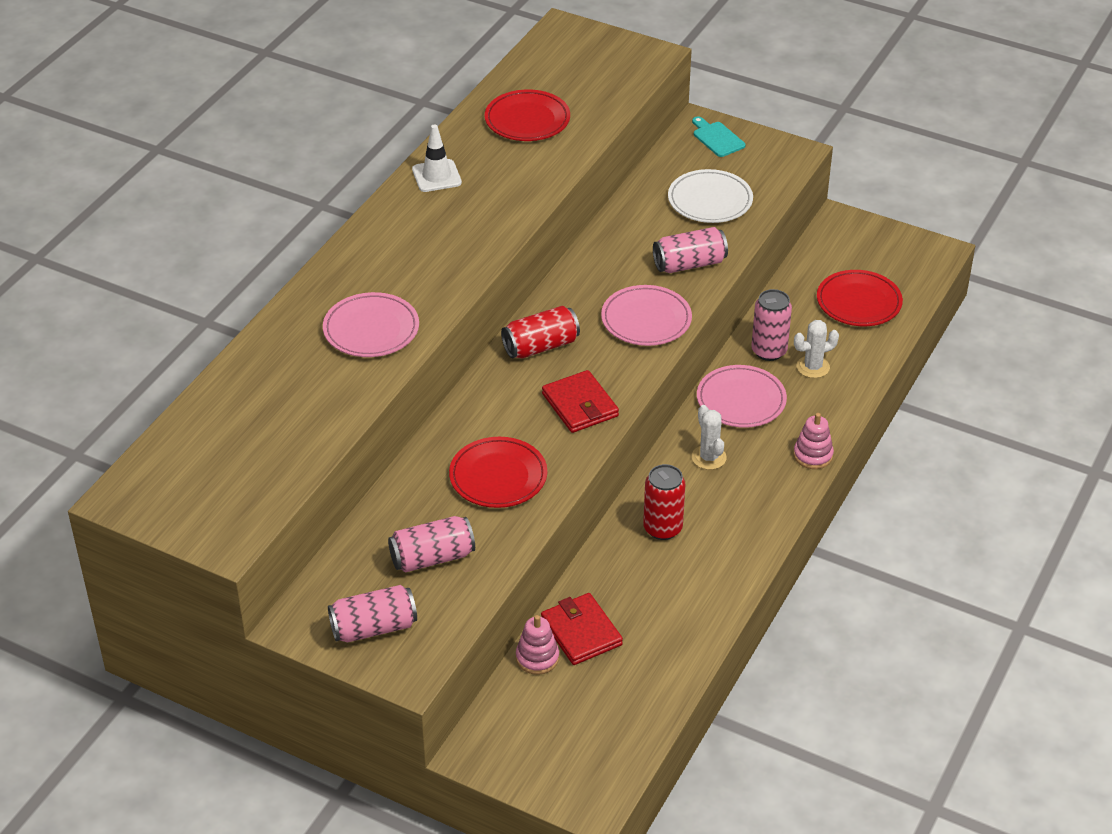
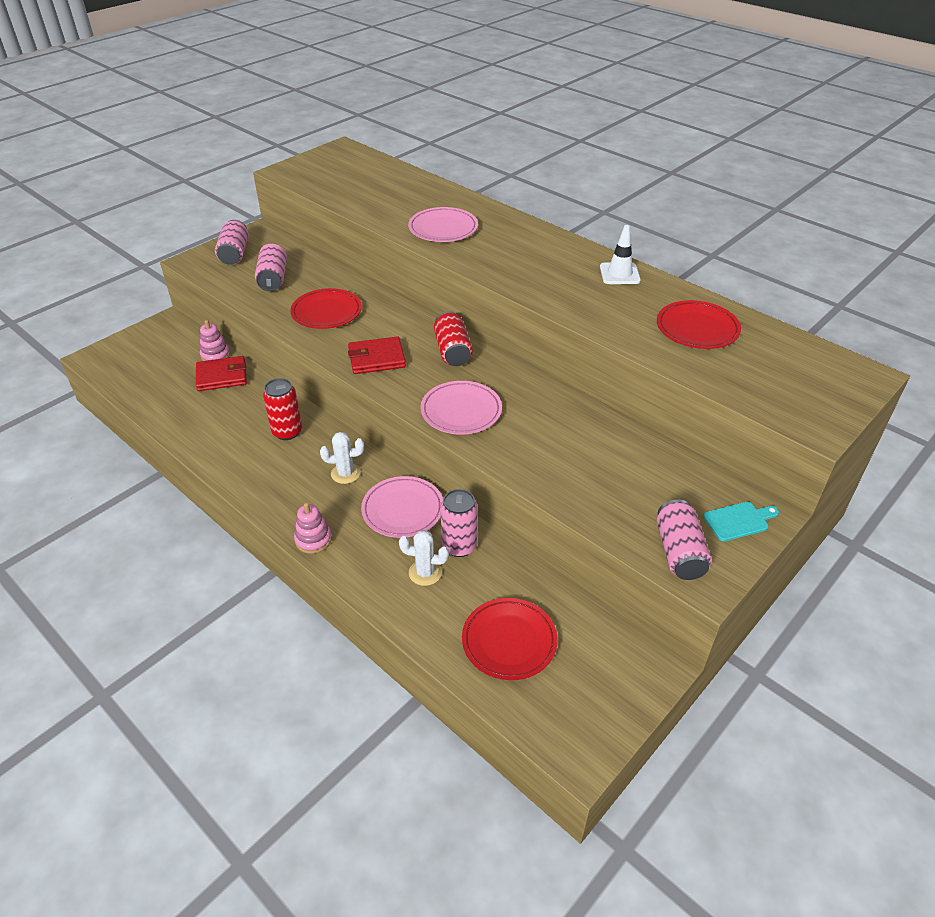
camera: 105 degrees right, 0 degrees up
(689, 264) = (528, 453): pink can -> pink can (679, 552)
(710, 200) = (625, 489): white plate -> none
(813, 367) = (425, 572): white cactus -> white cactus turned 75 degrees counterclockwise

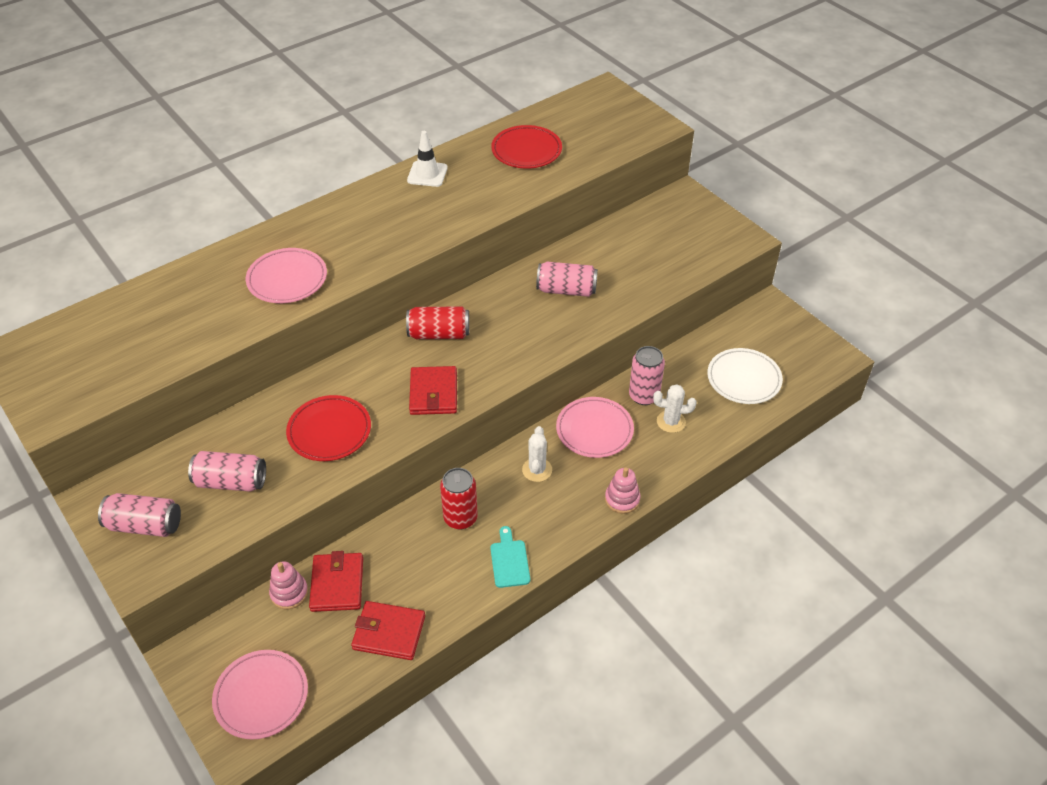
camera: 80 degrees left, 5 degrees up
(174, 410) = (389, 632): none -> red wallet
(425, 572) = (671, 422): white cactus -> white cactus turned 75 degrees clockwise
(461, 411) = (534, 339): pink plate -> pink plate (261, 696)
(509, 641) = (744, 379): red plate -> white plate
(679, 552) = (718, 244): pink can -> pink can (566, 290)
(738, 521) = (691, 209): turquoise cutting board -> turquoise cutting board (509, 561)

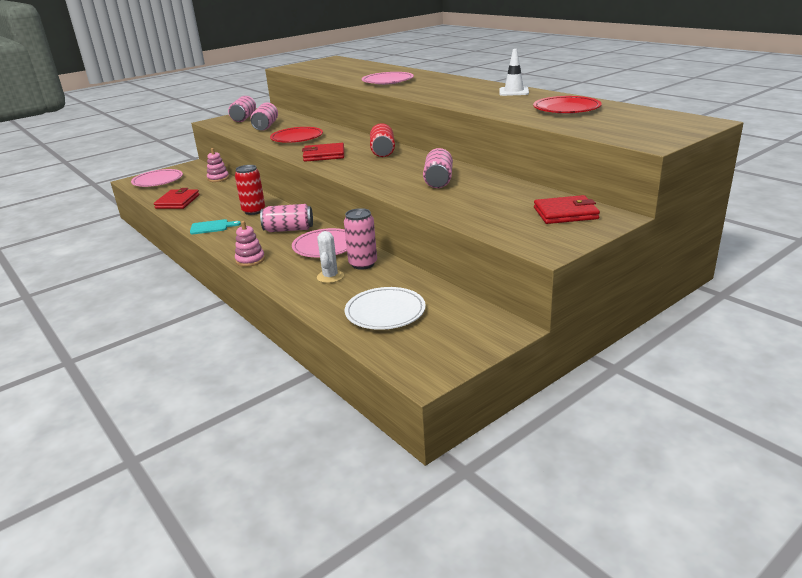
camera: 90 degrees right, 20 degrees down
(337, 584) = (218, 187): red wallet -> red wallet (565, 213)
(537, 470) = (289, 229): white cactus -> pink can

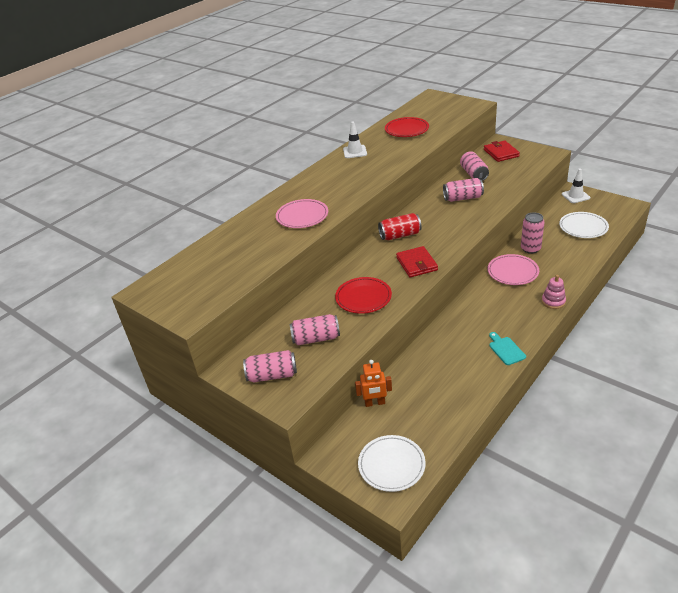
camera: 100 degrees left, 10 degrees up
(158, 181) = (391, 465): pink plate -> white plate
(177, 202) = (454, 407): red wallet -> none
(218, 178) = (375, 403): pink stacking toy -> orange robot
(254, 211) = (460, 335): red can -> none
(289, 229) = (491, 300): pink can -> pink can (473, 174)
(330, 276) = (555, 257): white cactus -> none
(487, 327) = (575, 196): none -> white traffic cone

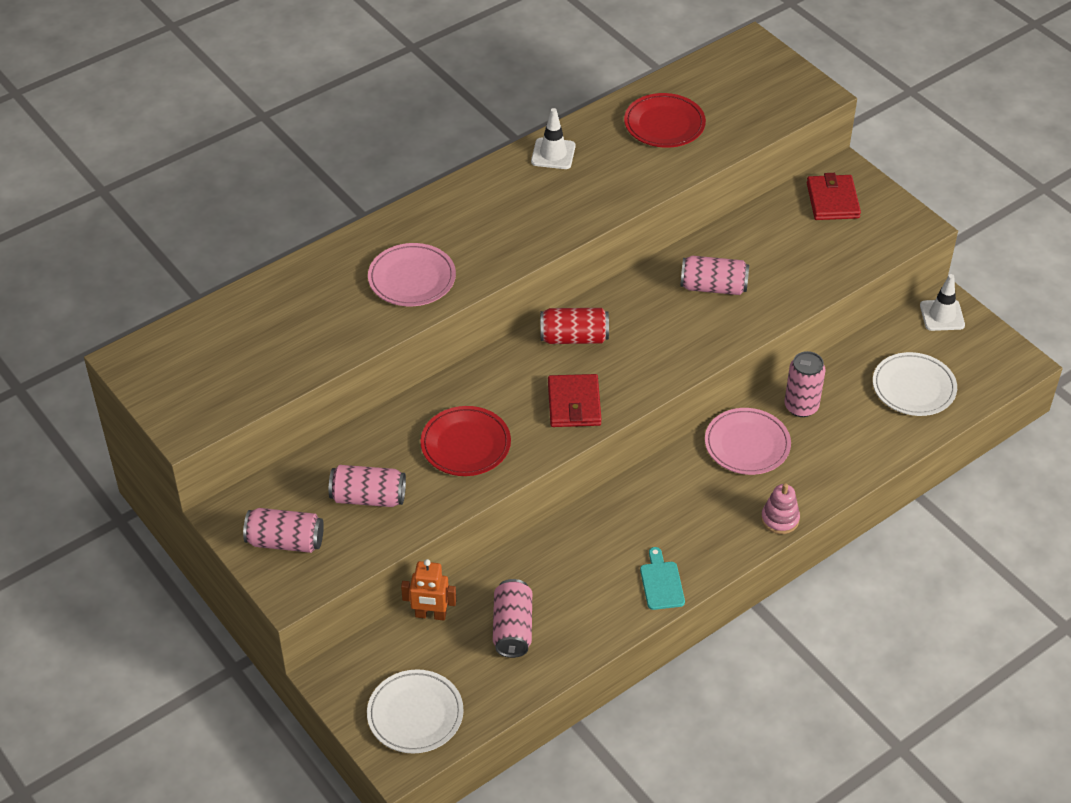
camera: 10 degrees right, 10 degrees up
(473, 174) = (759, 237): pink can -> pink can (512, 628)

